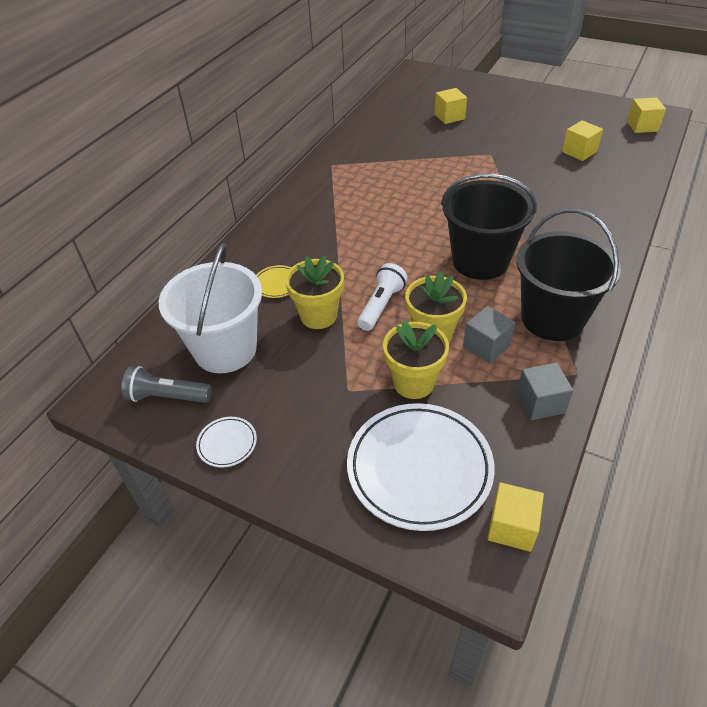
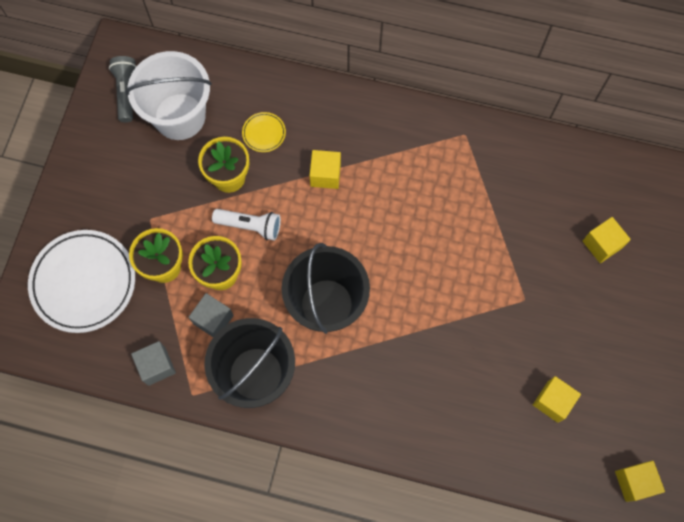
camera: 75 degrees right, 25 degrees up
(227, 444) = (89, 147): white plate -> none
(512, 527) = (44, 350): yellow cube -> yellow cube (325, 175)

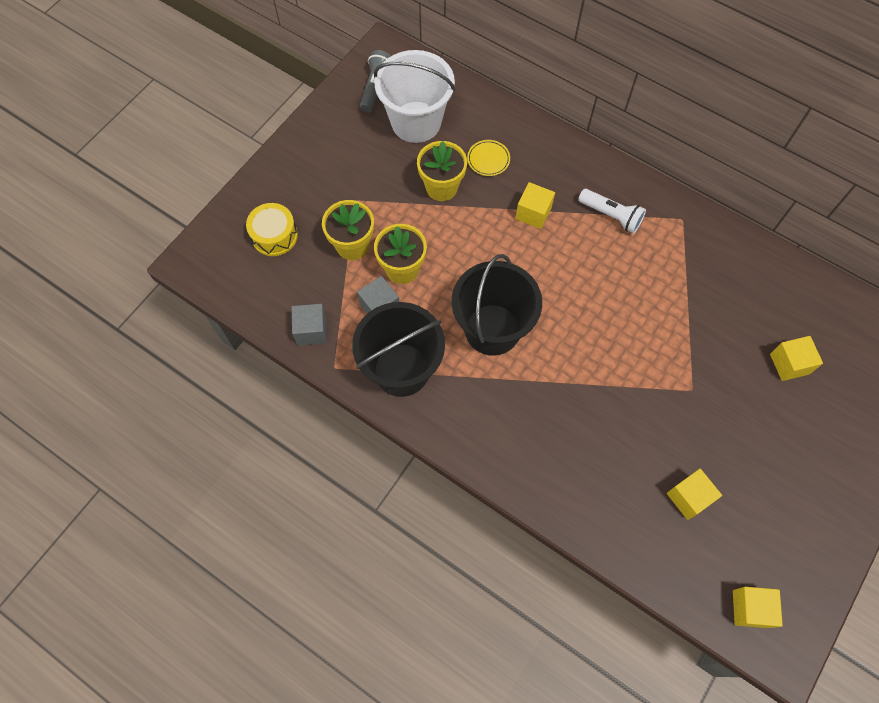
camera: 20 degrees right, 5 degrees down
(84, 282) = (274, 236): white plate -> yellow drum
(250, 226) = (445, 236): white flashlight -> white flashlight (611, 216)

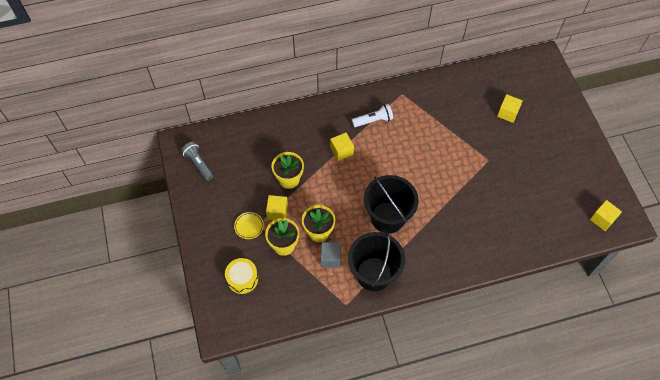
camera: 50 degrees left, 5 degrees down
(311, 330) = (315, 300): grey cube -> none
(416, 122) = (239, 161): white bucket -> none
(488, 159) = (293, 147): yellow plate -> yellow plate (249, 226)
(689, 497) = (536, 202): yellow cube -> yellow cube (277, 212)

